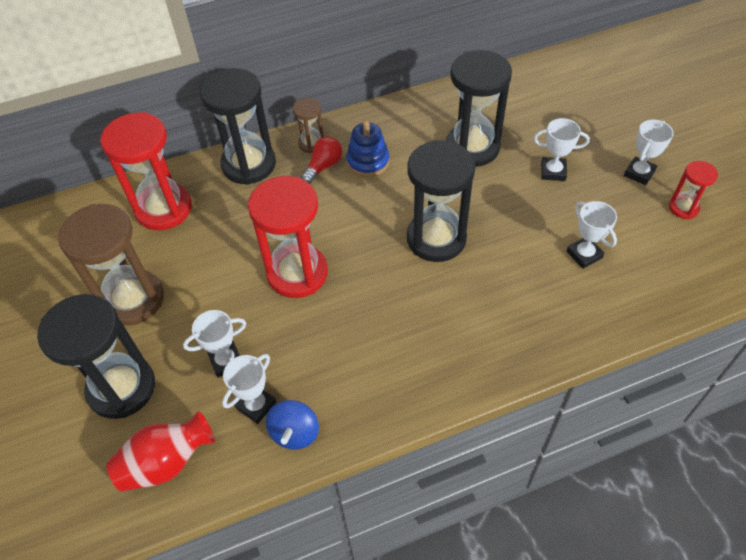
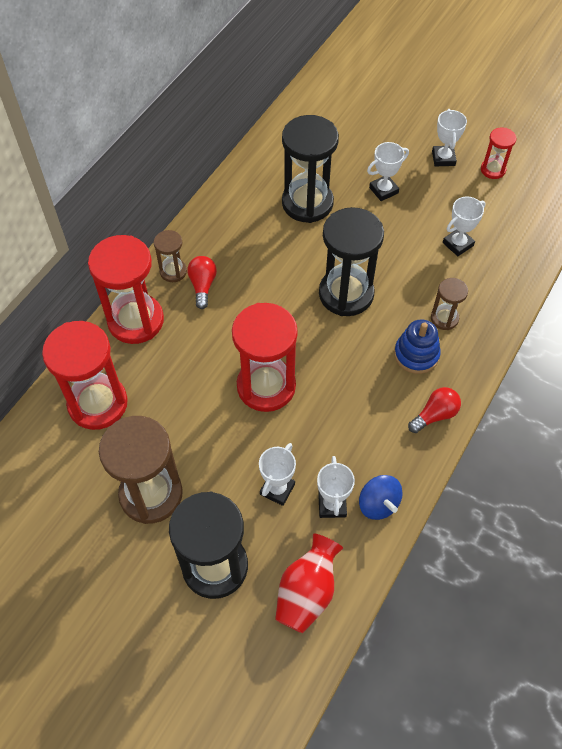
camera: 40 degrees left, 5 degrees up
(249, 164) = (136, 321): black hourglass -> red hourglass
(368, 161) = (235, 261): blue stacking toy -> blue stacking toy (416, 354)
(419, 391) = (435, 415): none -> red light bulb
(509, 312) = (444, 318): none -> brown hourglass
(584, 255) = (458, 244): white trophy -> white trophy turned 60 degrees counterclockwise

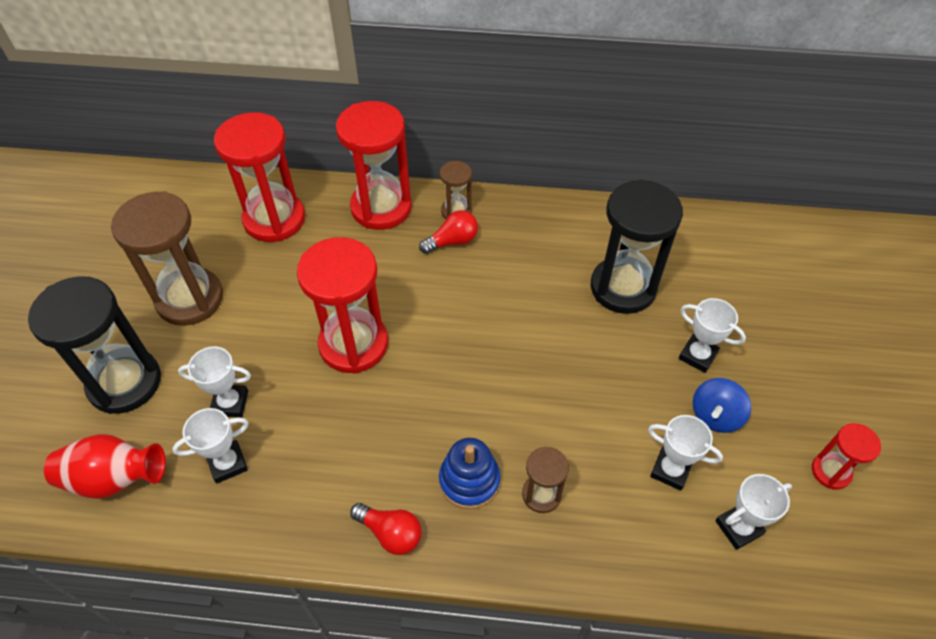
camera: 65 degrees right, 5 degrees down
(346, 294) = (517, 373): black hourglass -> none
(378, 504) = (244, 512): blue spinning top -> blue spinning top (715, 415)
(443, 158) = (802, 404): white trophy -> white trophy (738, 527)

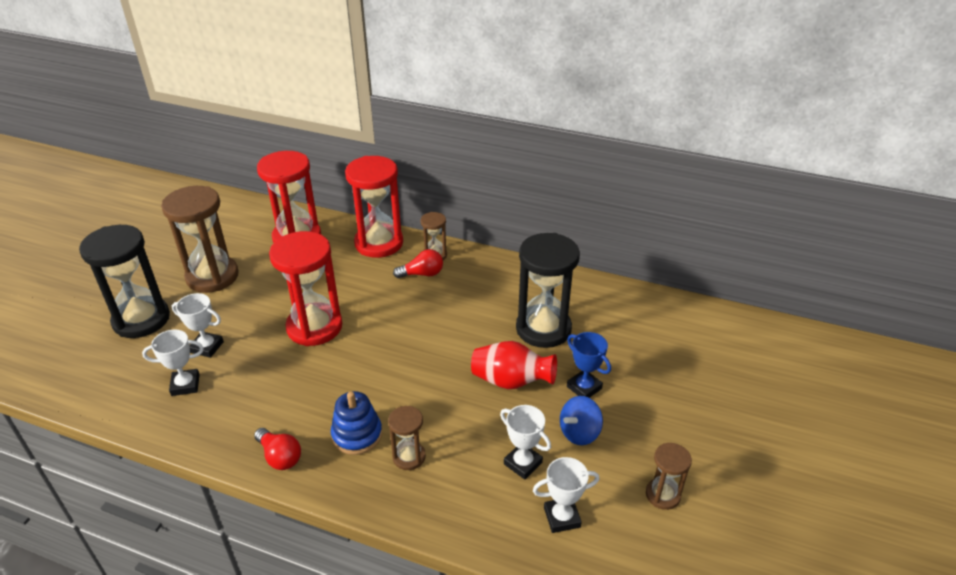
camera: 15 degrees right, 15 degrees down
(114, 478) = (103, 377): red vase -> red vase (511, 381)
(697, 355) = (584, 387): white trophy -> blue trophy
(830, 471) = (662, 495): red hourglass -> brown hourglass

